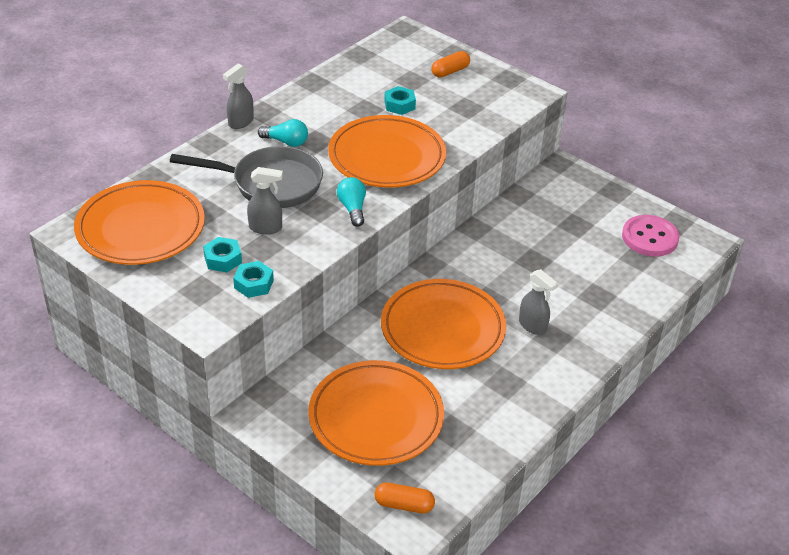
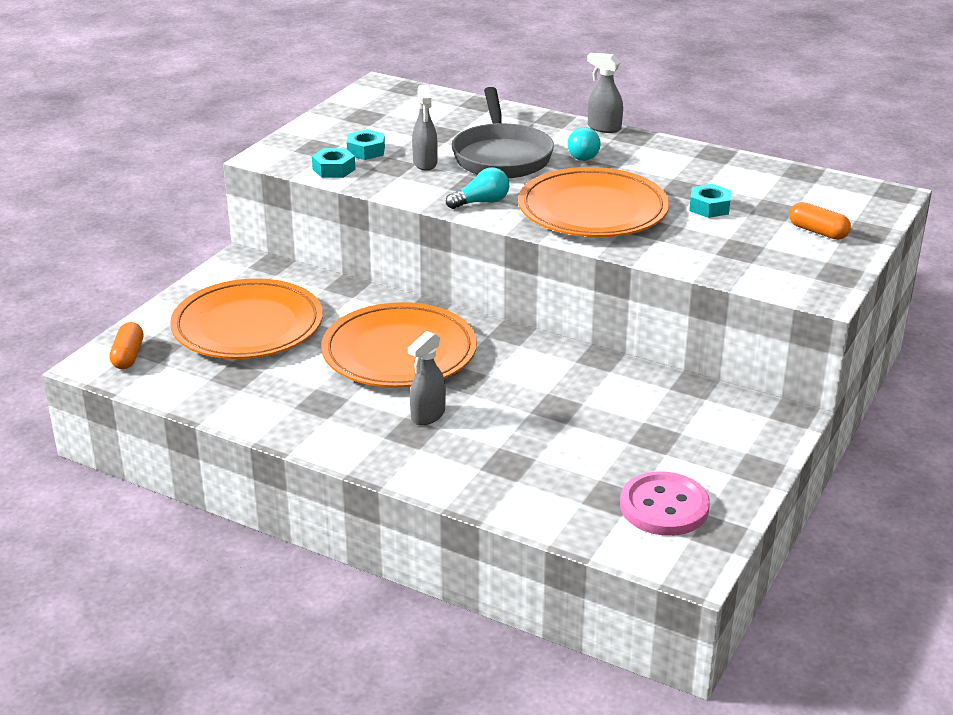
camera: 80 degrees right, 10 degrees down
(140, 228) = (397, 110): orange plate -> none

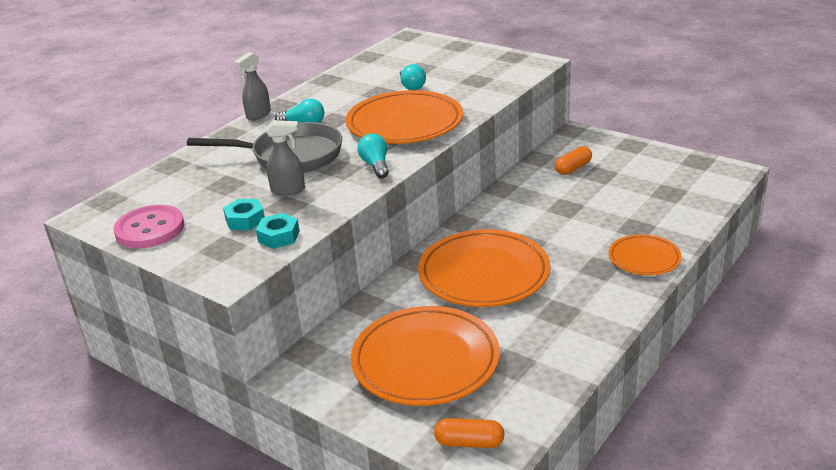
camera: 80 degrees left, 0 degrees up
(427, 415) = (576, 260): grey spray bottle -> none
(433, 467) = (644, 258): none -> orange plate
(664, 507) = (675, 176): pink button -> pink button (150, 229)
(709, 207) = (411, 86): turquoise nut -> turquoise light bulb
(818, 232) = (456, 58): orange capsule -> orange capsule (573, 168)

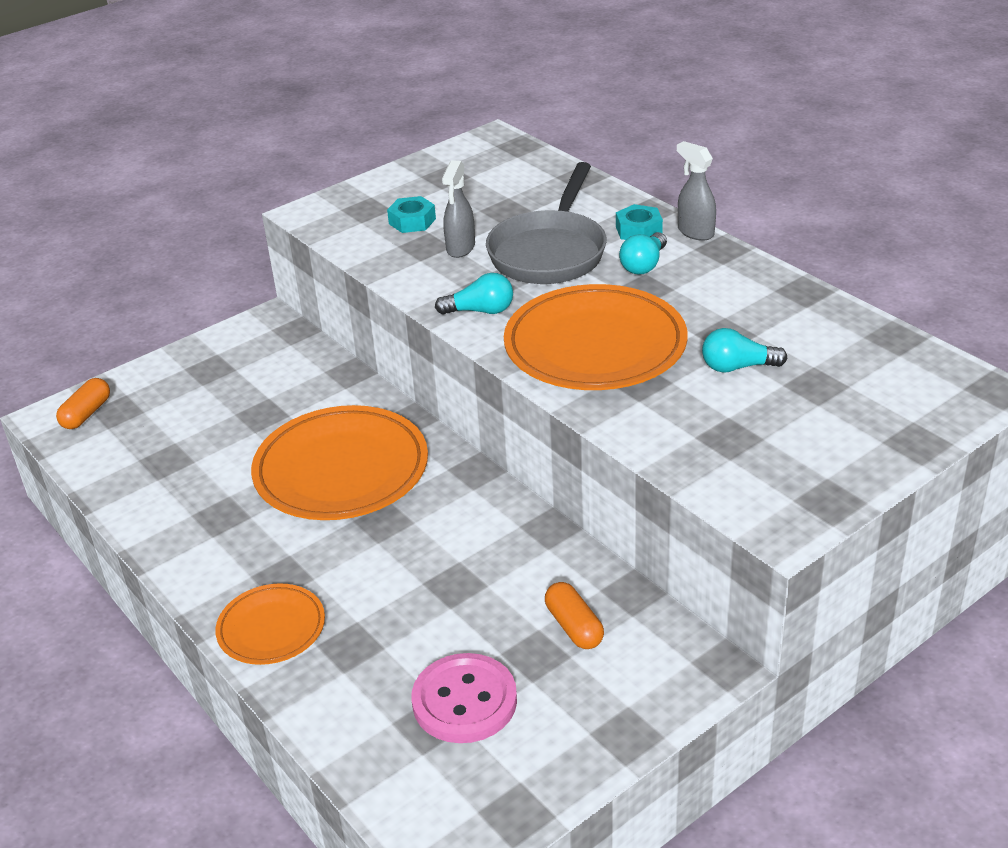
camera: 105 degrees right, 5 degrees up
(150, 229) = (437, 171): pink button -> pink button (464, 701)
(279, 236) = (361, 240): turquoise nut -> turquoise nut (638, 230)
(425, 361) = (218, 403): orange plate -> none

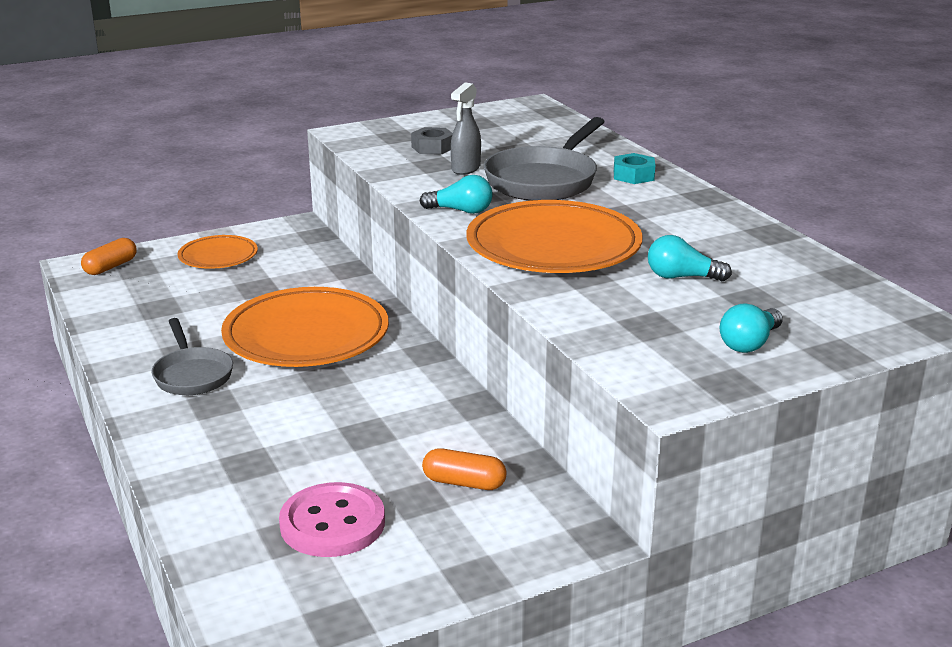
camera: 10 degrees right, 10 degrees down
(242, 544) = (192, 375): none -> grey pan
(271, 628) = (185, 439): orange plate -> orange plate (218, 256)
(412, 221) = (432, 147): turquoise nut -> grey nut
(574, 626) = (464, 483): orange capsule -> orange capsule turned 60 degrees counterclockwise
(644, 265) = (627, 198): turquoise light bulb -> turquoise light bulb (749, 343)
(695, 232) = (686, 182): grey spray bottle -> none

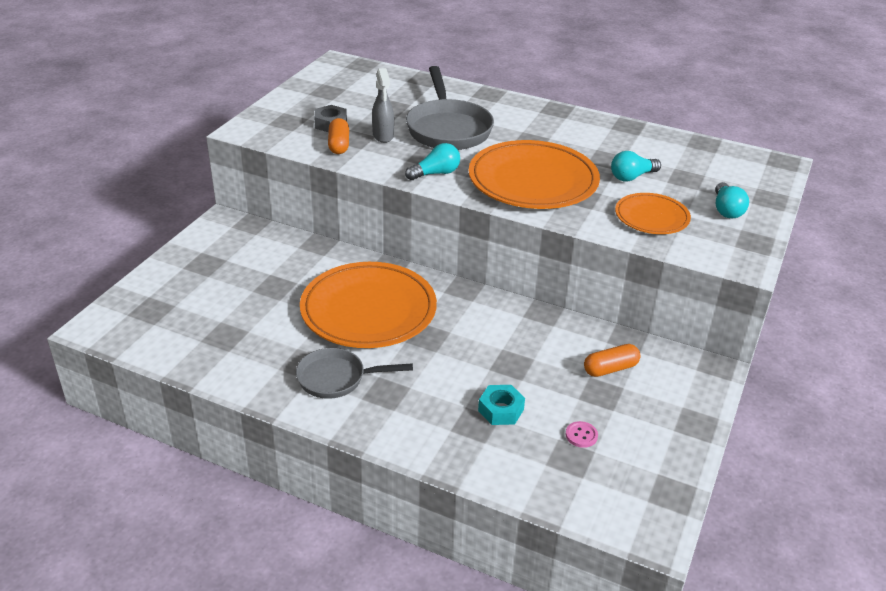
camera: 40 degrees left, 10 degrees up
(110, 267) = (126, 318): orange capsule -> orange capsule (339, 145)
(192, 375) = (337, 378): grey pan -> grey pan turned 150 degrees clockwise
(218, 256) = (203, 272): orange plate -> orange plate (651, 217)
(332, 523) = (581, 435): pink button -> pink button, size x0.42
(633, 175) = (494, 106): turquoise nut -> turquoise nut (501, 410)

